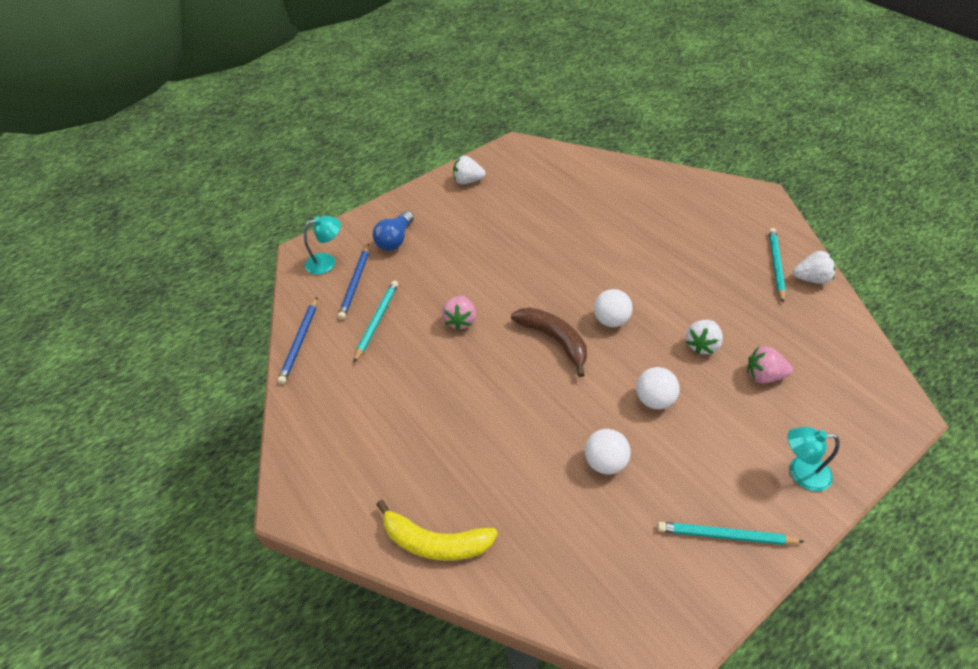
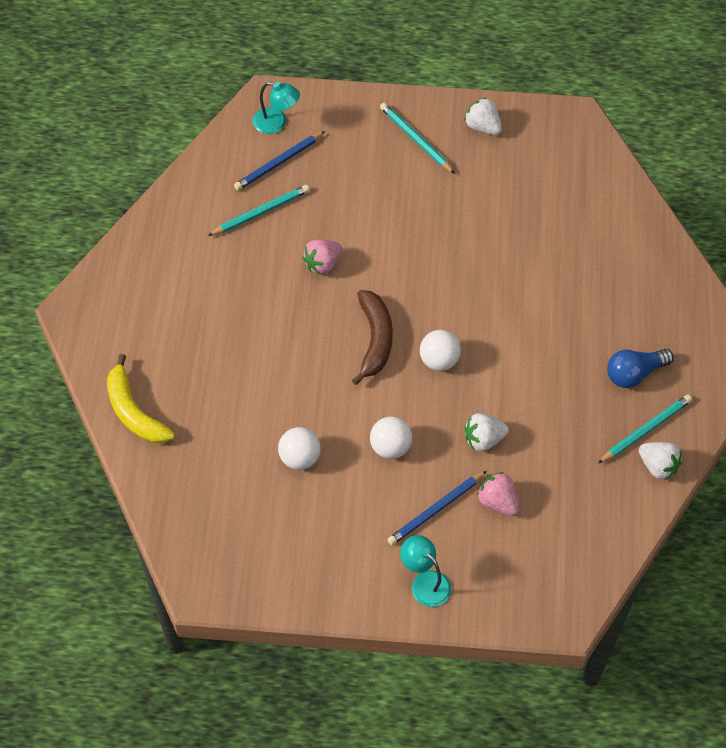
camera: 40 degrees right, 10 degrees up
(300, 342) = (188, 185): blue pencil -> blue pencil (436, 510)
(395, 240) = (352, 143): blue light bulb -> blue light bulb (634, 373)
(725, 536) = (318, 570): turquoise pencil -> turquoise pencil (415, 139)

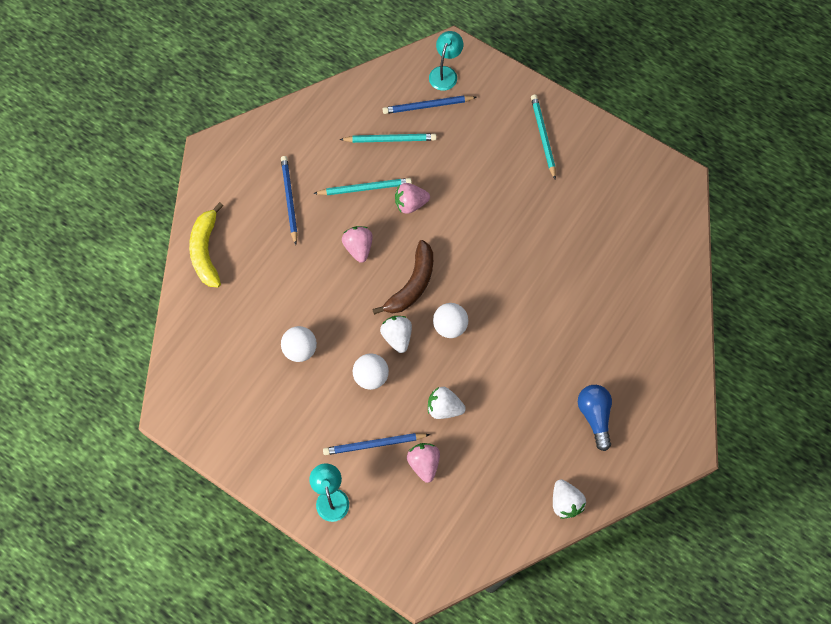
camera: 30 degrees right, 10 degrees up
(191, 319) = (289, 199): none -> blue pencil
(276, 123) = (445, 73): turquoise lamp -> turquoise lamp turned 120 degrees counterclockwise
(296, 331) = (358, 248): none -> pink strawberry
(482, 127) = (602, 151): white strawberry -> white strawberry (397, 337)
(634, 373) = (594, 416): blue light bulb -> blue light bulb turned 75 degrees clockwise
(645, 430) = (574, 467): turquoise pencil -> turquoise pencil (365, 188)

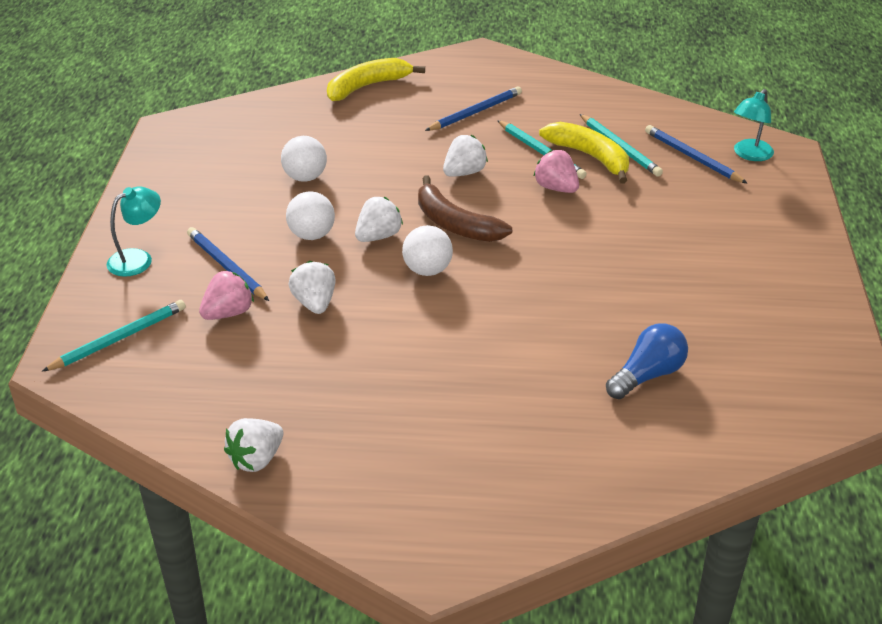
camera: 60 degrees right, 30 degrees down
(358, 248) = (464, 173): pink strawberry -> white strawberry
(389, 163) = (590, 157): none -> yellow banana
(412, 284) = (455, 224): brown banana -> brown banana turned 45 degrees clockwise
(445, 73) = (749, 155): turquoise lamp -> turquoise lamp turned 135 degrees clockwise
(543, 136) = (761, 254): turquoise pencil -> turquoise pencil (119, 338)
(594, 416) = (408, 443): blue light bulb -> blue light bulb (647, 375)

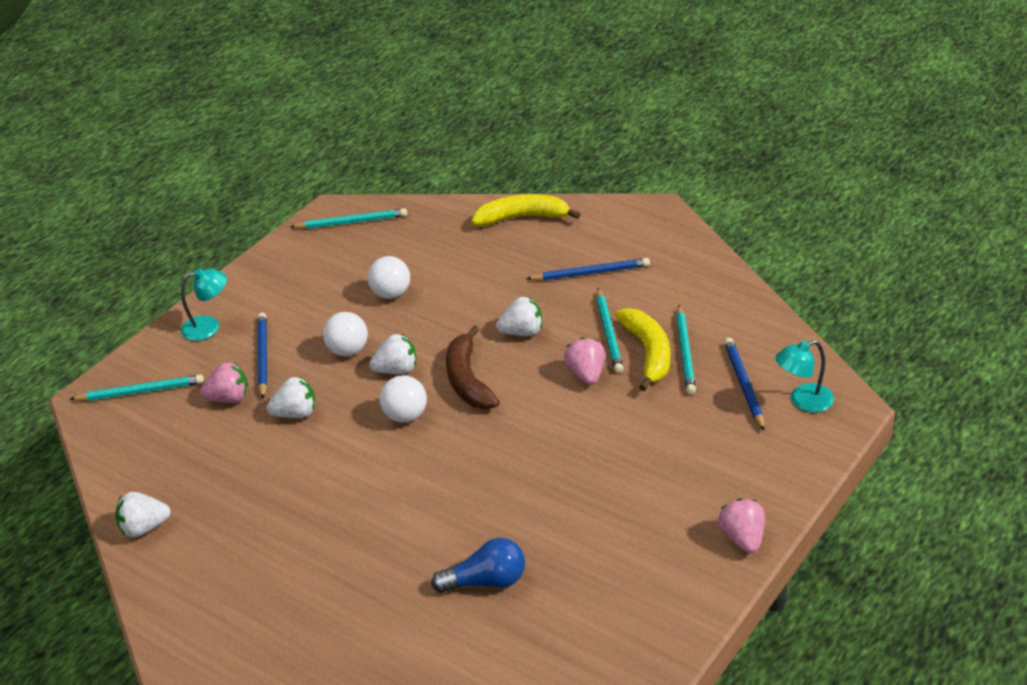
camera: 35 degrees right, 0 degrees up
(200, 131) = (352, 222): none -> turquoise pencil
(314, 303) = (296, 413): white strawberry -> white strawberry turned 60 degrees clockwise
(814, 266) = (742, 539): none -> pink strawberry

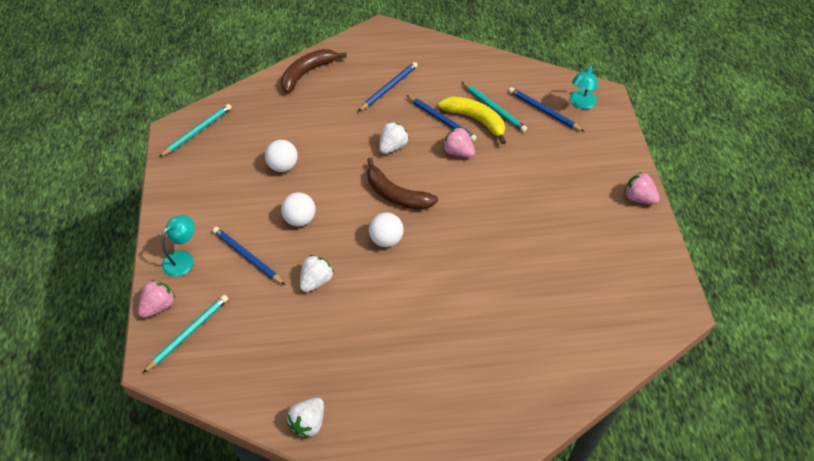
camera: 45 degrees left, 15 degrees up
(229, 398) = (259, 298): pink strawberry -> pink strawberry (159, 306)
(397, 370) = (346, 213): white strawberry -> none
(486, 581) = (548, 309): blue light bulb -> none
(522, 218) = (307, 73): yellow banana -> brown banana
(609, 333) = (441, 120): turquoise pencil -> blue pencil

